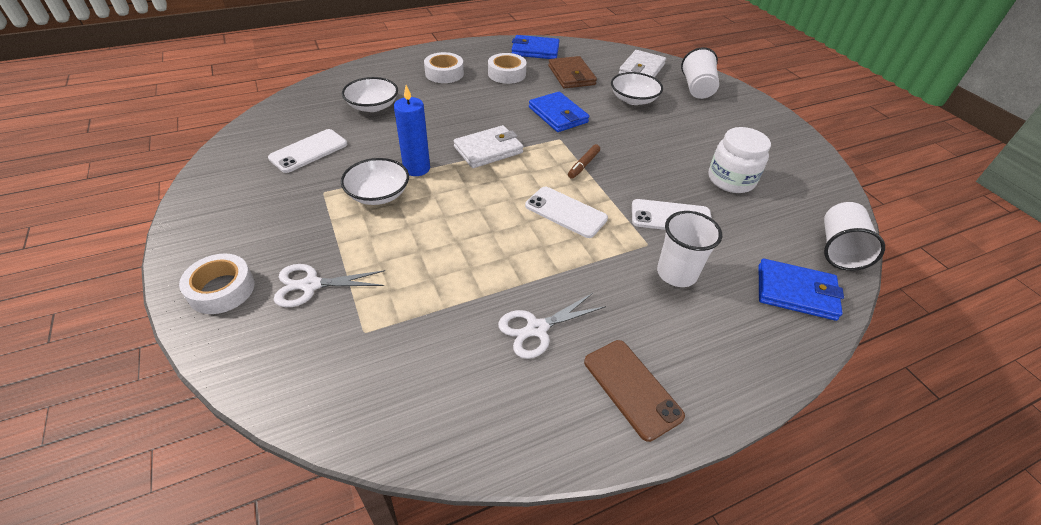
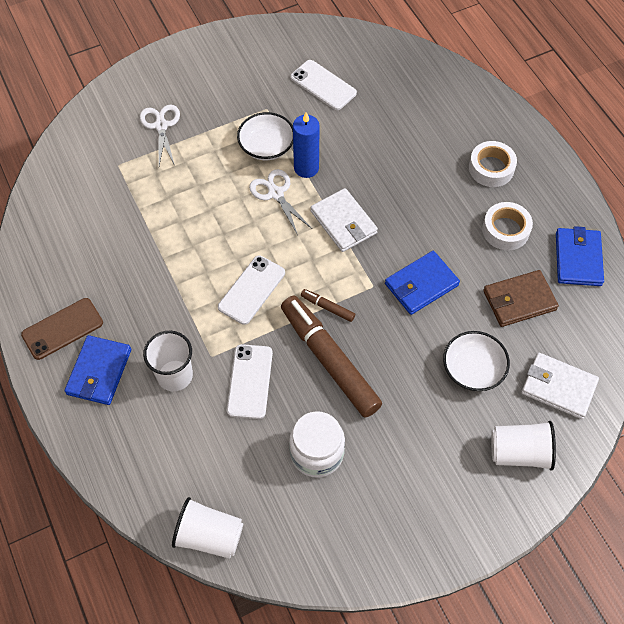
camera: 90 degrees right, 15 degrees up
(221, 289) = (157, 78): white tape -> none
(373, 106) = (407, 116): white bowl -> none
(536, 329) = (117, 268): white scissors -> white scissors (276, 193)
(639, 167) = (329, 361): none -> brown marker
(796, 292) = (152, 474): blue wallet -> blue wallet (99, 372)

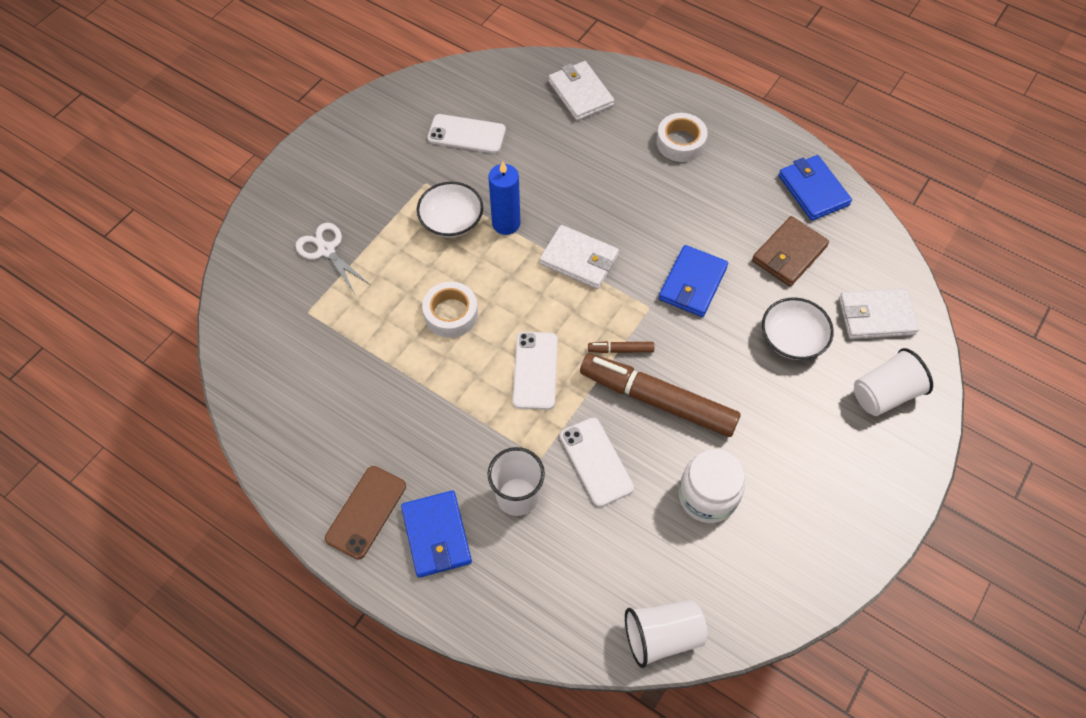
camera: 30 degrees left, 0 degrees up
(276, 193) = (493, 263): white scissors -> none
(436, 92) = (580, 93): none -> white wallet
(505, 230) = (733, 194): white tape -> white tape (451, 314)

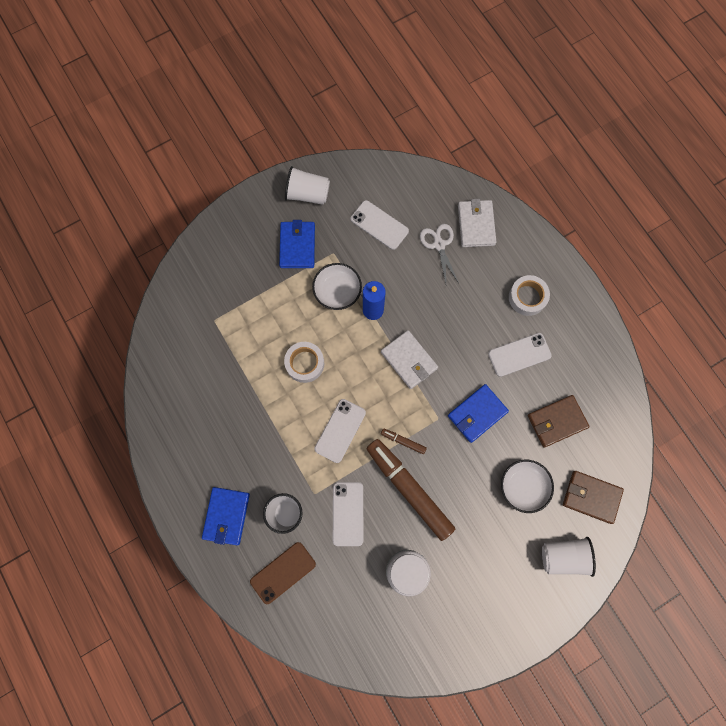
camera: 25 degrees right, 15 degrees up
(326, 250) = (245, 278): white scissors -> white scissors (439, 244)
(366, 512) = (191, 480): brown phone -> brown phone (283, 572)
(662, 636) = (331, 648): white cup -> white cup (307, 194)
(705, 203) = (519, 355): none -> white phone
(813, 190) = (602, 379): blue wallet -> blue wallet (297, 246)
(876, 316) = (591, 497): white wallet -> brown wallet

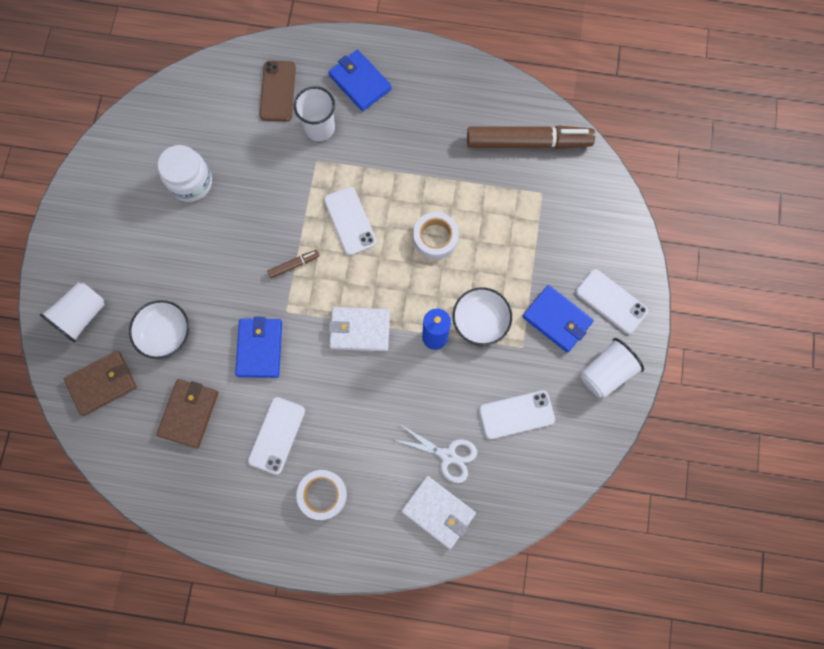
camera: 130 degrees right, 0 degrees up
(348, 513) = (277, 173): white phone -> white phone (611, 301)
(409, 490) = (250, 237): brown marker -> brown marker (527, 142)

